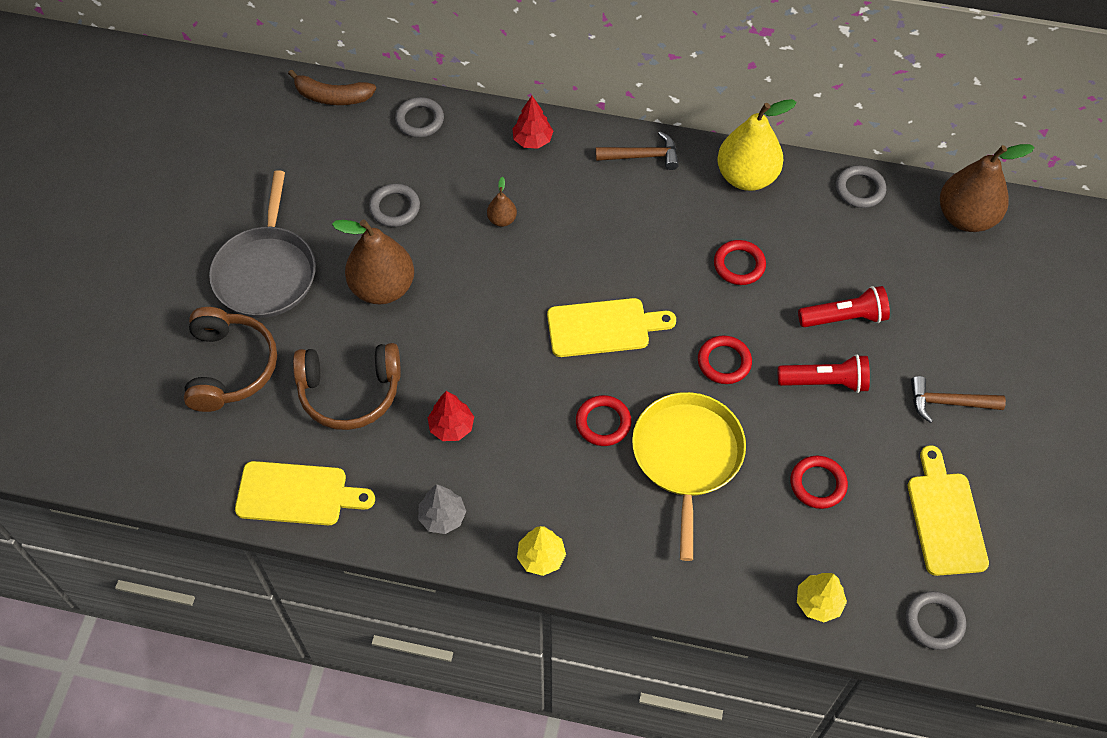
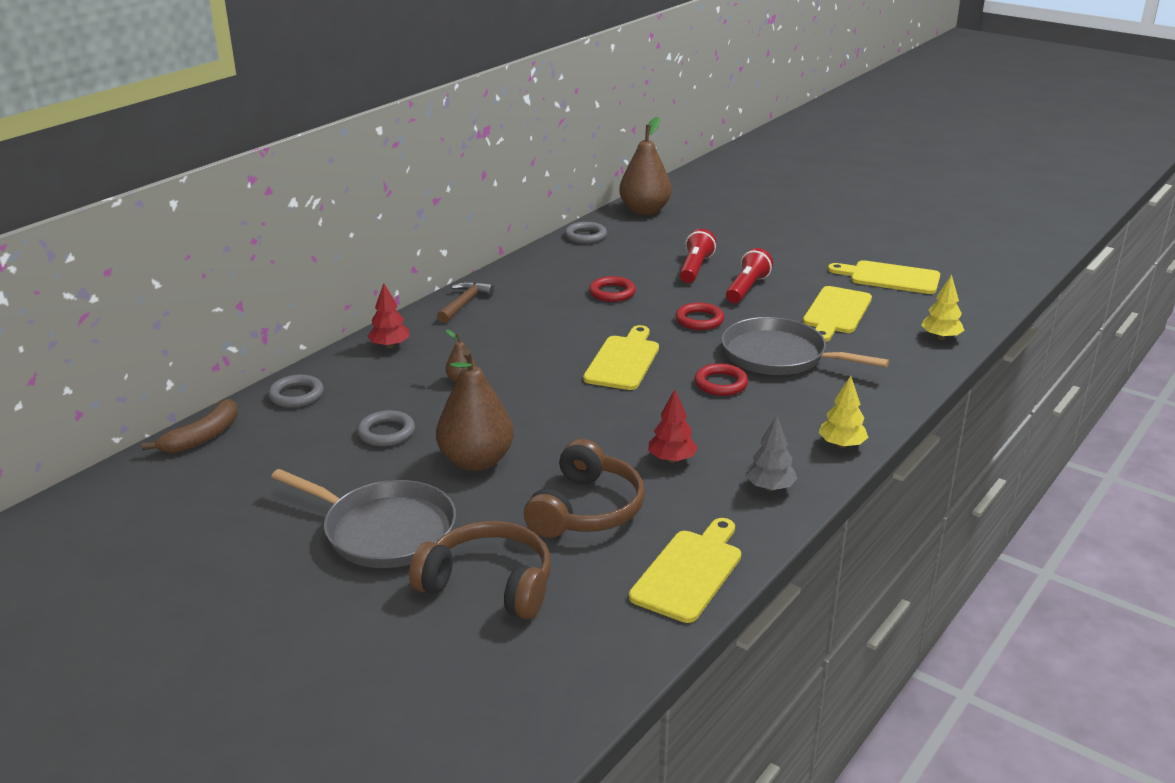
camera: 65 degrees left, 30 degrees down
(687, 456) = (779, 356): yellow pan -> grey pan
(746, 177) = (531, 270): yellow pear -> none
(818, 484) = (836, 312): red ring -> yellow cutting board
(934, 622) = (973, 302): grey ring -> none
(948, 403) = (795, 254): brown hammer -> none

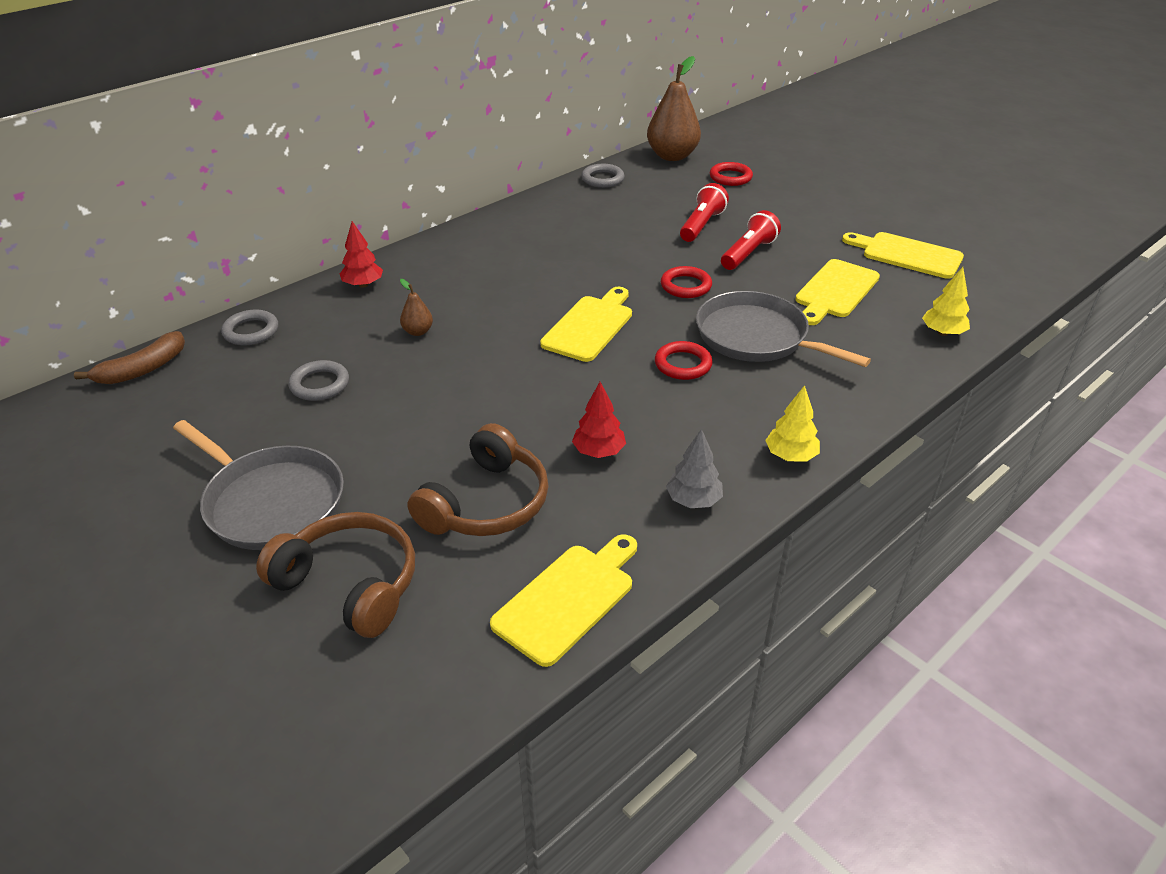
camera: 10 degrees right, 10 degrees up
(464, 303) = (454, 244): brown hammer -> none
(476, 461) = (395, 429): brown pear -> none
(612, 293) = (606, 245): red ring -> red ring (730, 177)

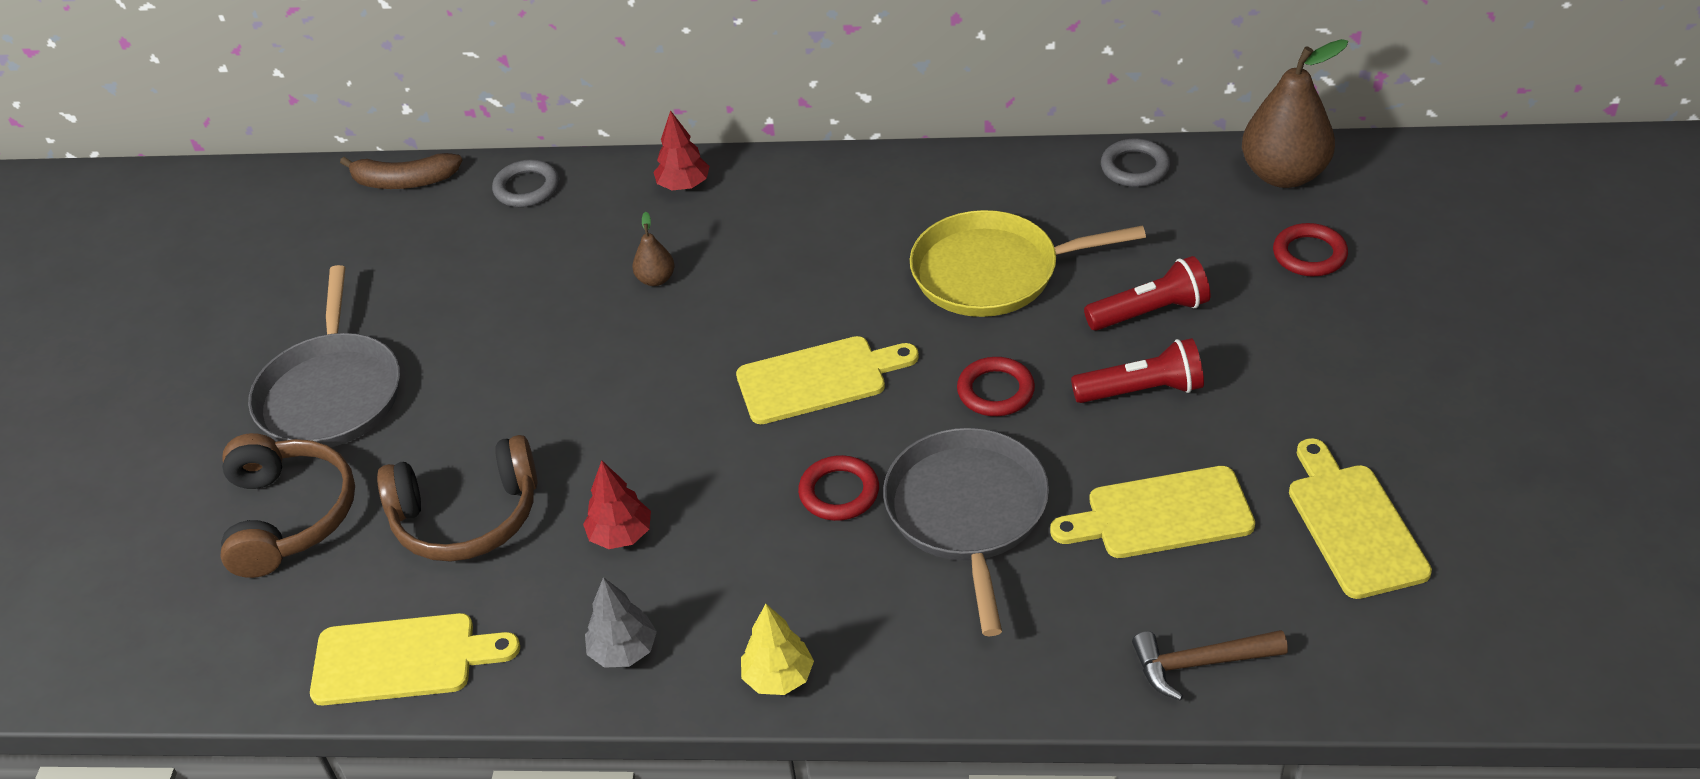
camera: 50 degrees right, 5 degrees up
(320, 384) = (505, 290): grey ring -> none
(604, 244) = (993, 272): none -> yellow pan
(942, 333) = (1199, 664): yellow tree -> brown hammer

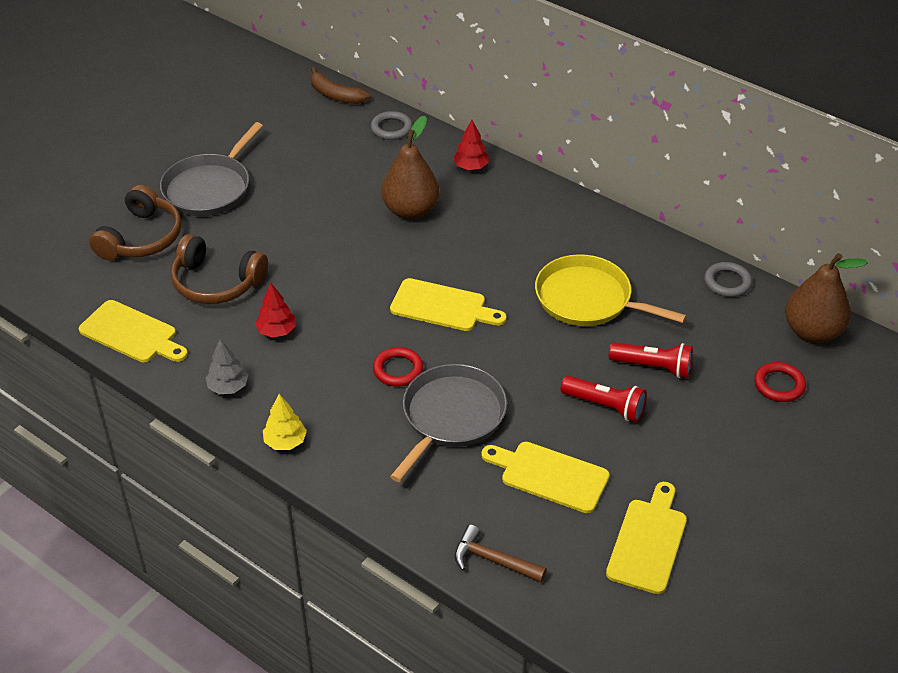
camera: 30 degrees right, 0 degrees up
(656, 279) = (410, 210): brown pear -> brown pear, size x2.20
(995, 391) = (527, 363): red ring -> none

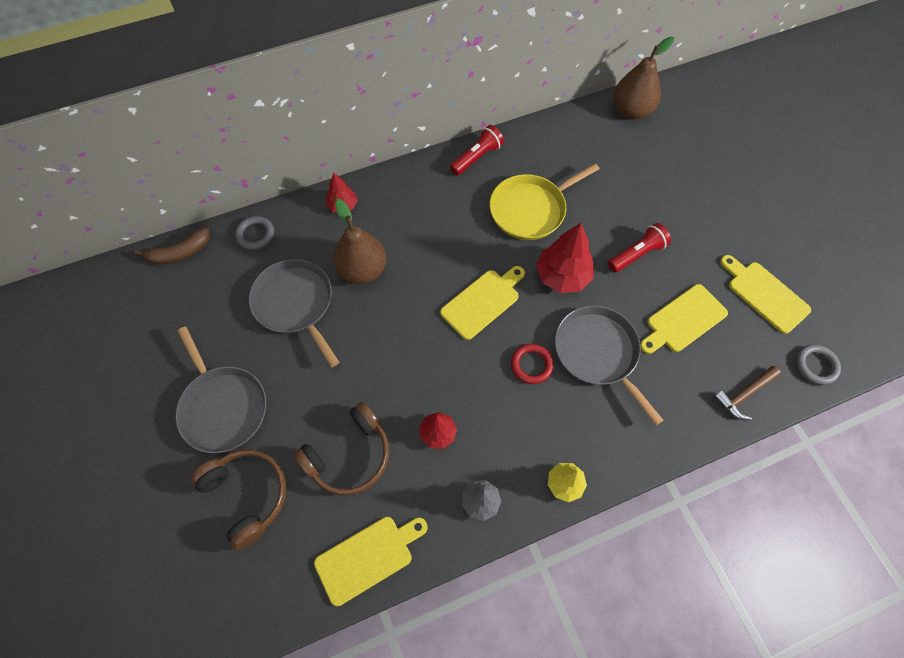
camera: 60 degrees left, 20 degrees up
(339, 185) = (295, 304): none -> grey pan
(523, 355) = (562, 276): none -> red tree
(653, 367) = (615, 208): red flashlight -> red flashlight (477, 157)
(727, 282) = (562, 127): grey ring -> grey ring (815, 366)
(779, 385) = (666, 153): red ring -> none

